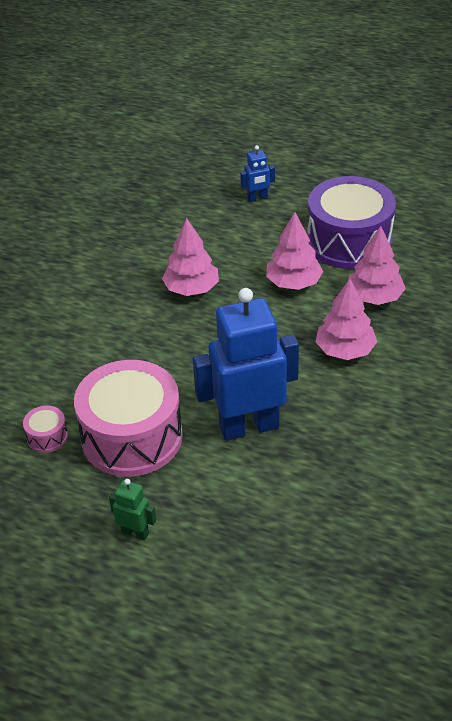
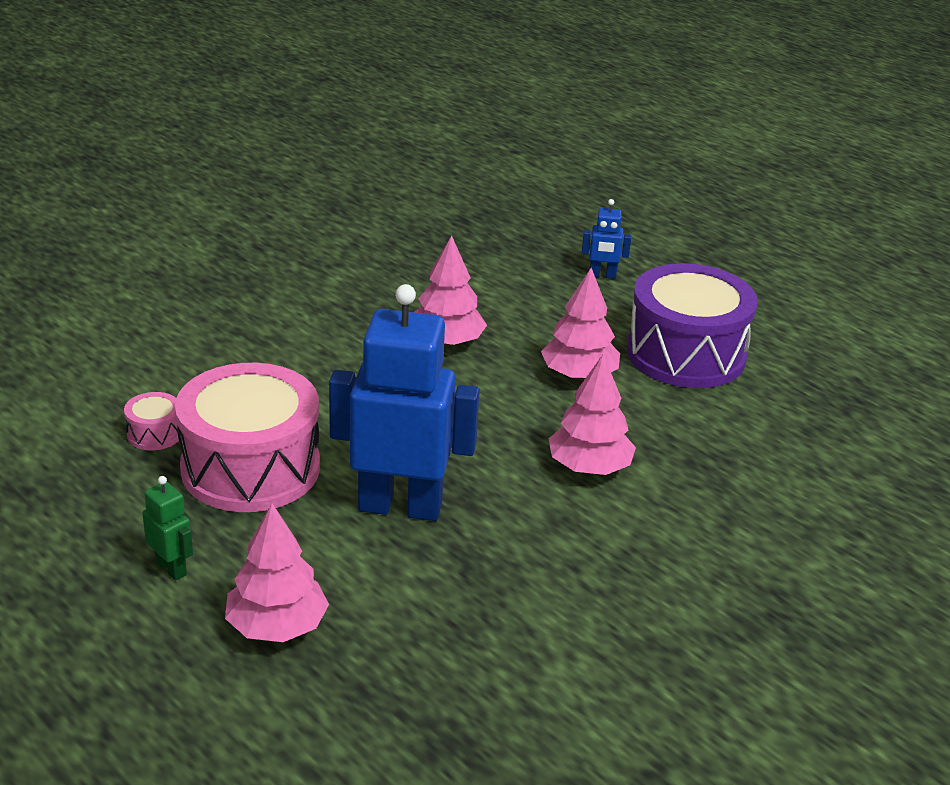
camera: 20 degrees right, 10 degrees down
(374, 297) = (673, 423): pink tree -> pink tree (277, 626)

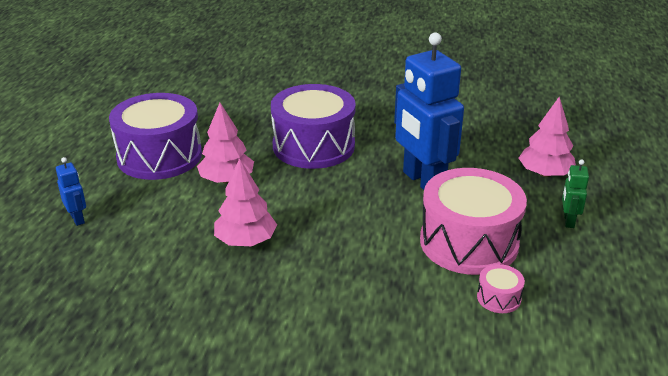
camera: 125 degrees left, 0 degrees up
(589, 467) = (313, 146): pink tree -> purple drum

